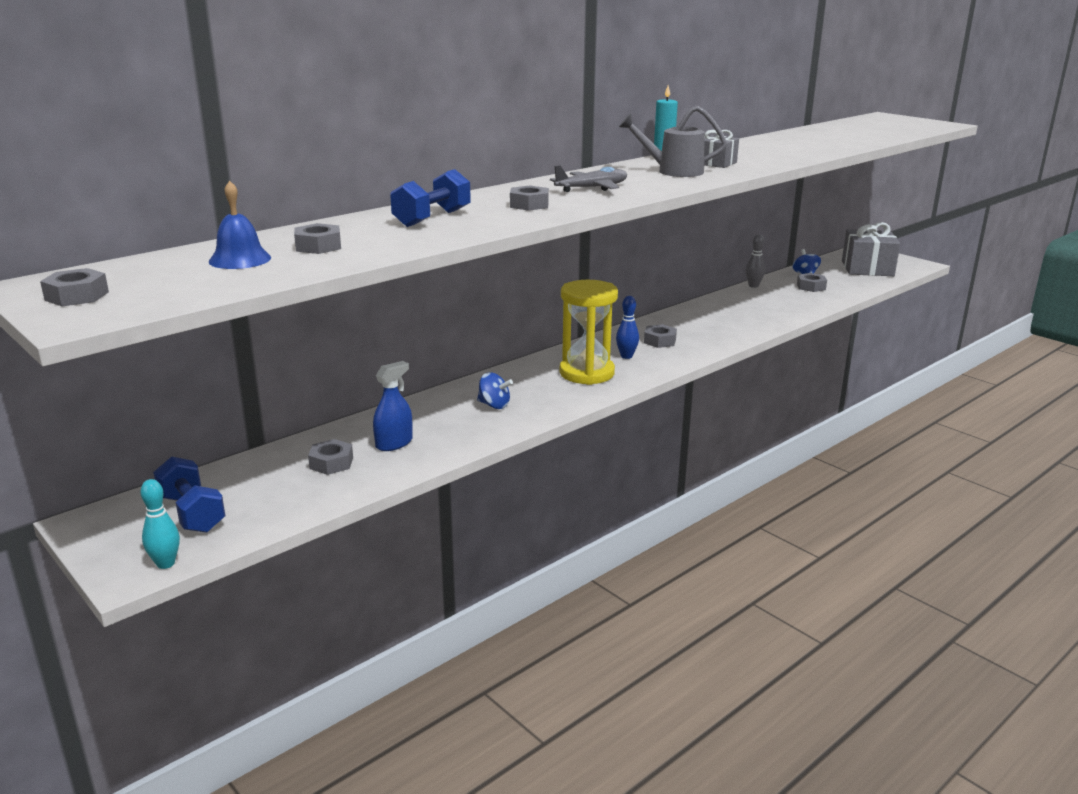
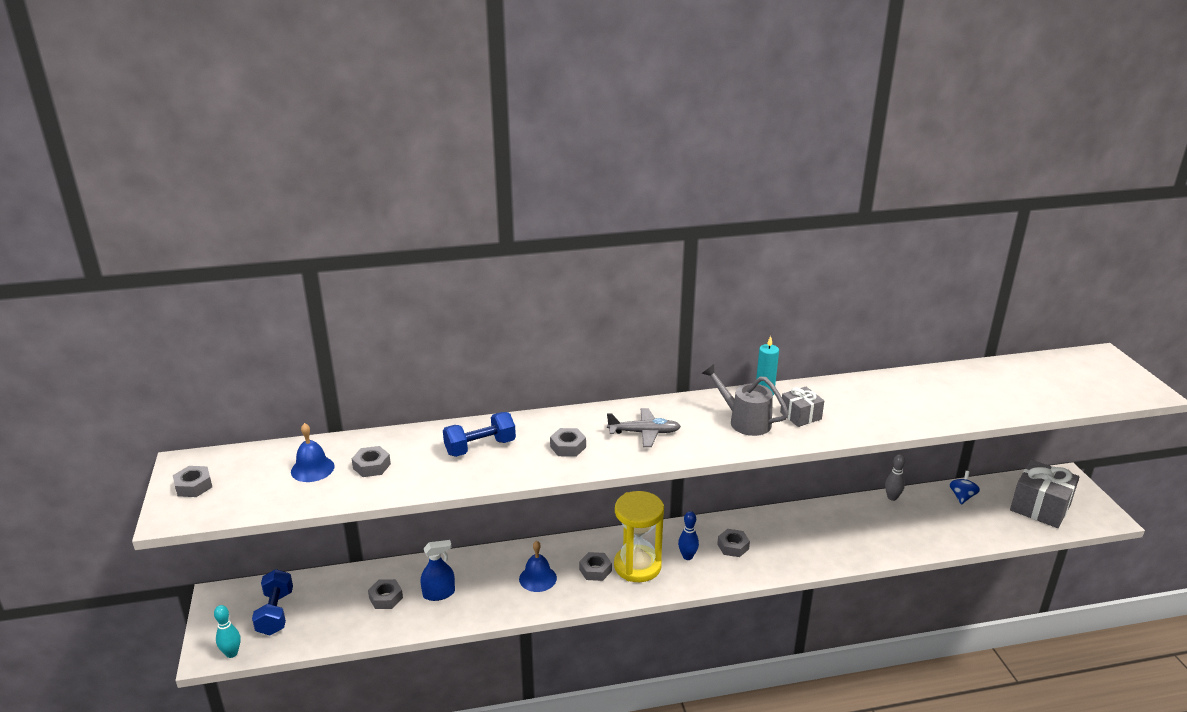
camera: 30 degrees right, 5 degrees up
(494, 405) = (537, 578): blue spinning top -> blue bell
(811, 287) = (949, 517): grey nut -> grey nut (595, 570)

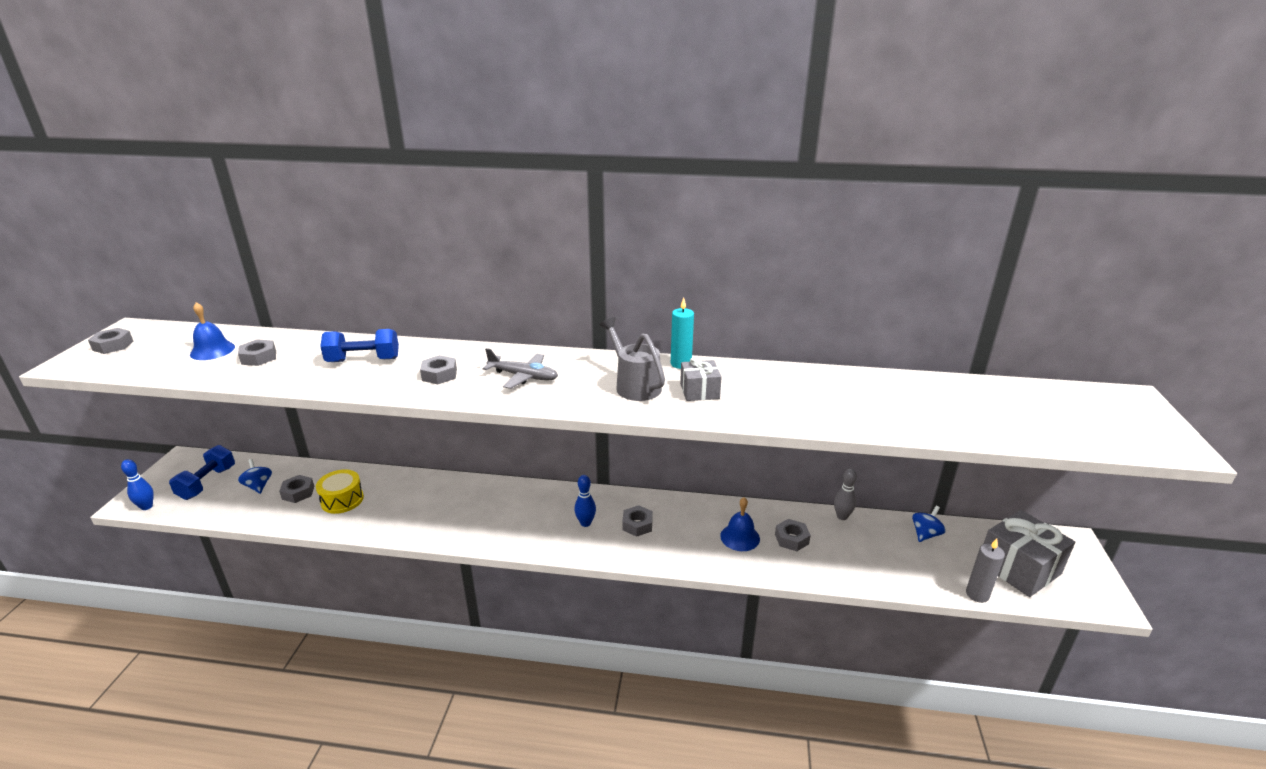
camera: 20 degrees right, 0 degrees up
(232, 653) = (146, 507): turquoise bowling pin -> blue bowling pin
(336, 602) = (258, 486): none -> blue spinning top
(439, 593) = (342, 500): blue spray bottle -> yellow drum
(537, 578) = (434, 508): blue bell -> blue bell (740, 537)
(595, 570) = (490, 514): grey nut -> grey nut (791, 539)
(637, 566) = (531, 520): yellow hourglass -> none
(1022, 536) = (977, 594): none -> grey candle

